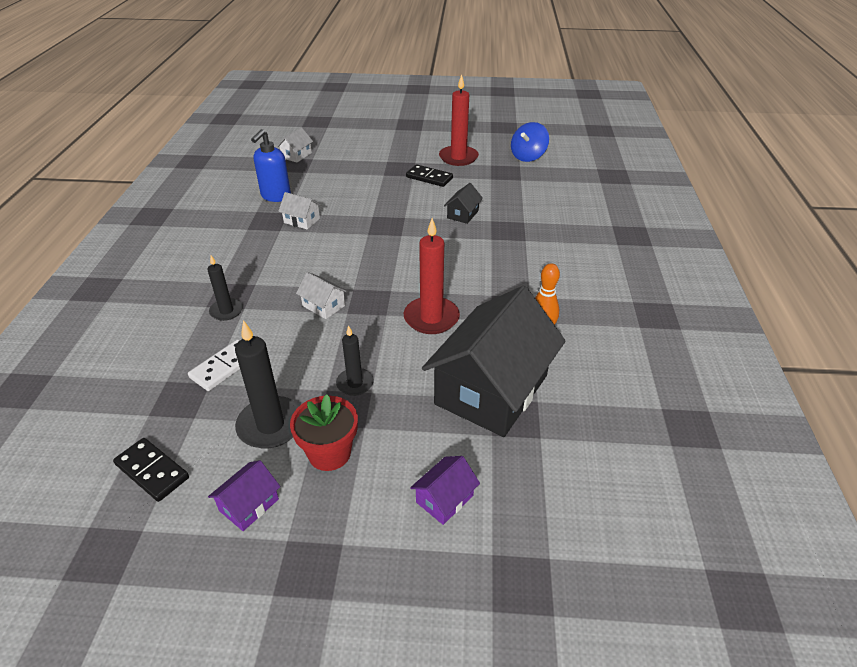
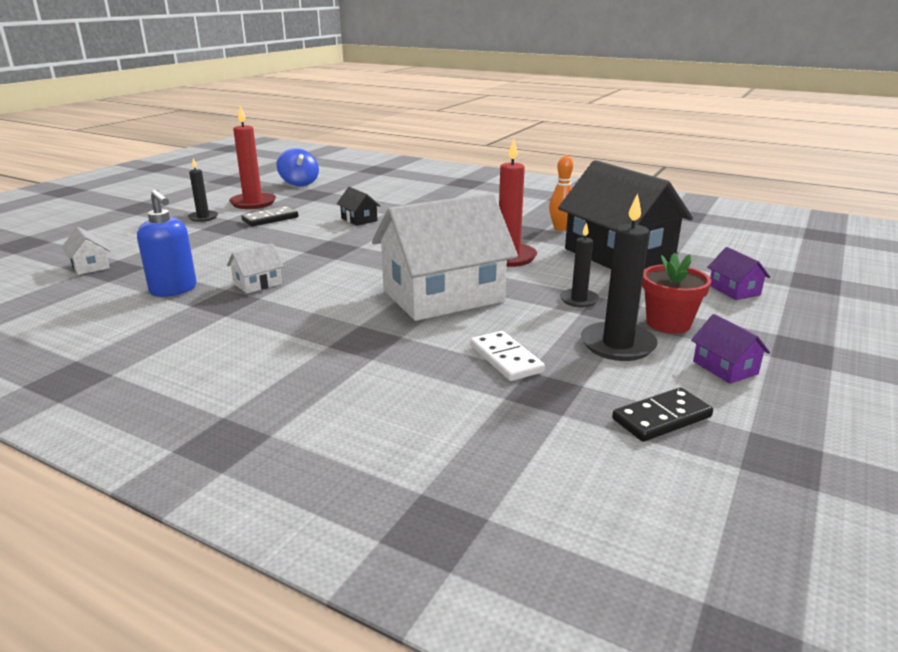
camera: 65 degrees left, 15 degrees down
(226, 311) = (397, 347): black candle -> black candle (203, 217)
(323, 306) = (443, 296): white house -> white house, size x2.47

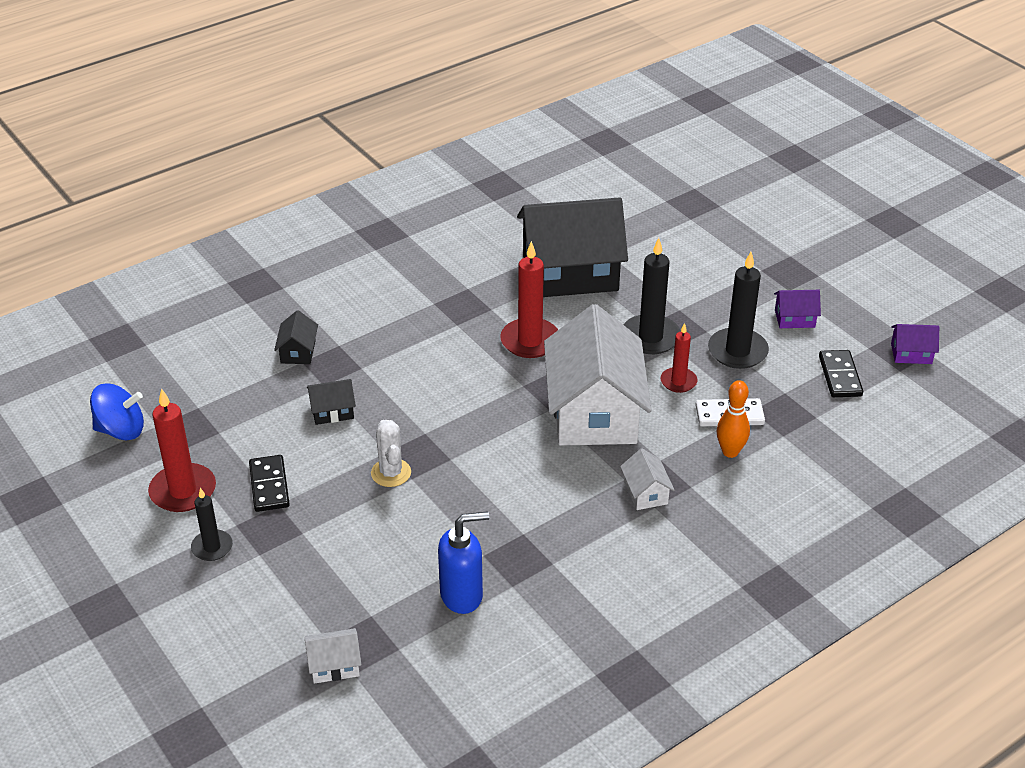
camera: 65 degrees left, 15 degrees up
(257, 284) = (485, 529): white house -> white house (646, 493)
(305, 245) = (391, 473): none -> white cactus
(411, 202) = (298, 351): none -> black house
(529, 324) = (678, 382): none -> red candle
(560, 228) = (476, 278): orange bowling pin -> orange bowling pin (730, 452)
(579, 300) = (650, 337): black candle -> black candle, size x1.67
(668, 323) = (718, 311): red flower pot -> none
(734, 290) = (682, 250): purple house -> purple house (911, 353)

